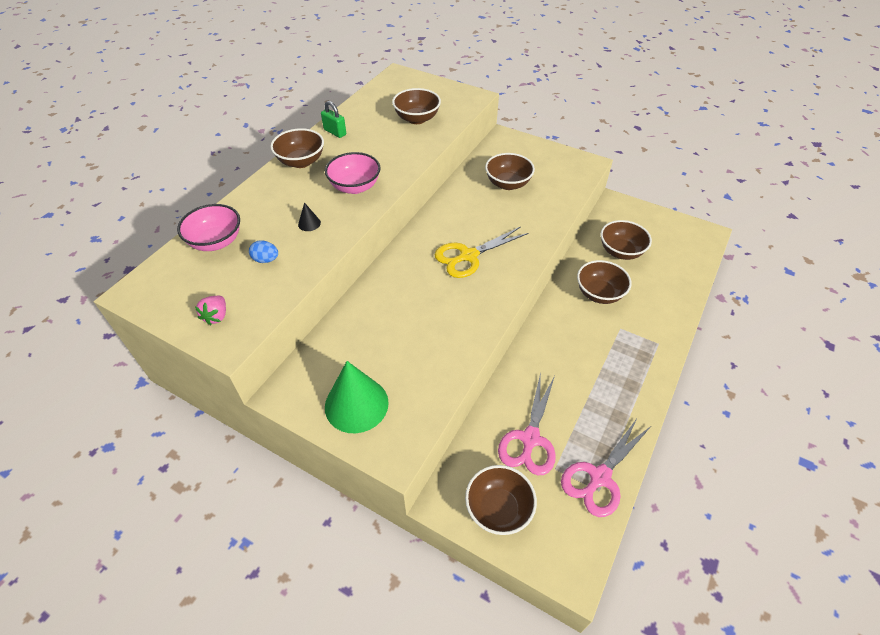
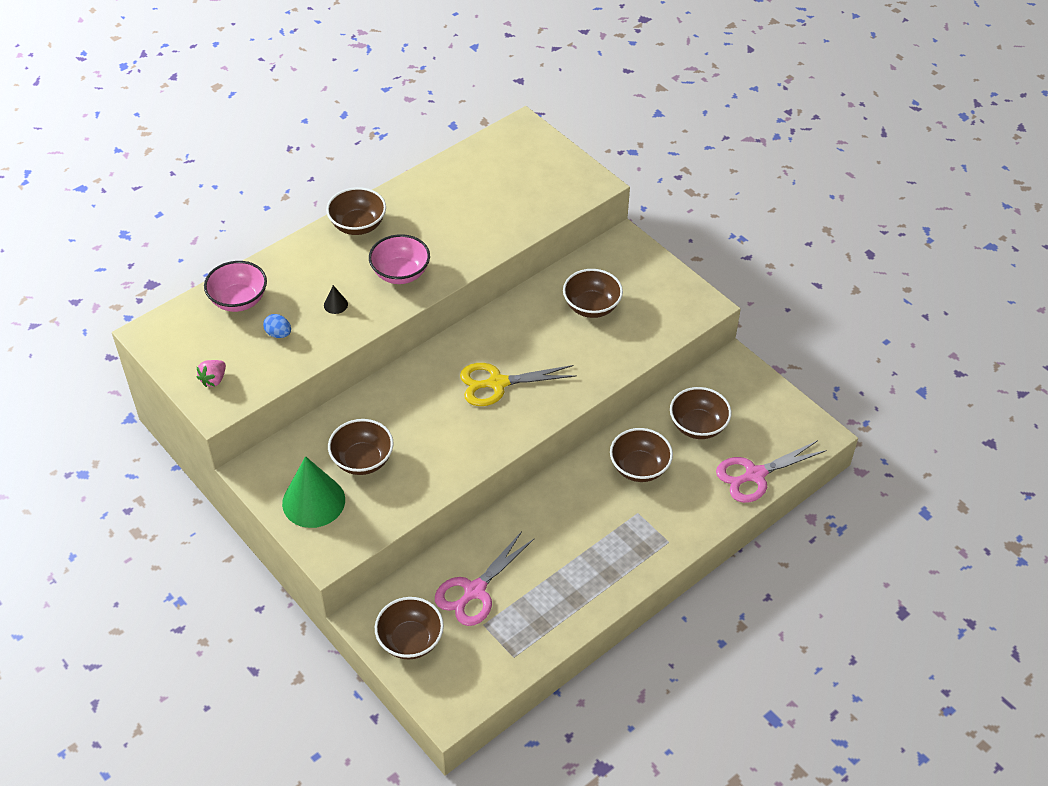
camera: 20 degrees right, 0 degrees up
(335, 132) = (410, 195): green padlock -> none
(417, 119) = (511, 200): brown bowl -> brown bowl (362, 460)
(599, 477) = (521, 646): pink scissors -> pink scissors (755, 475)

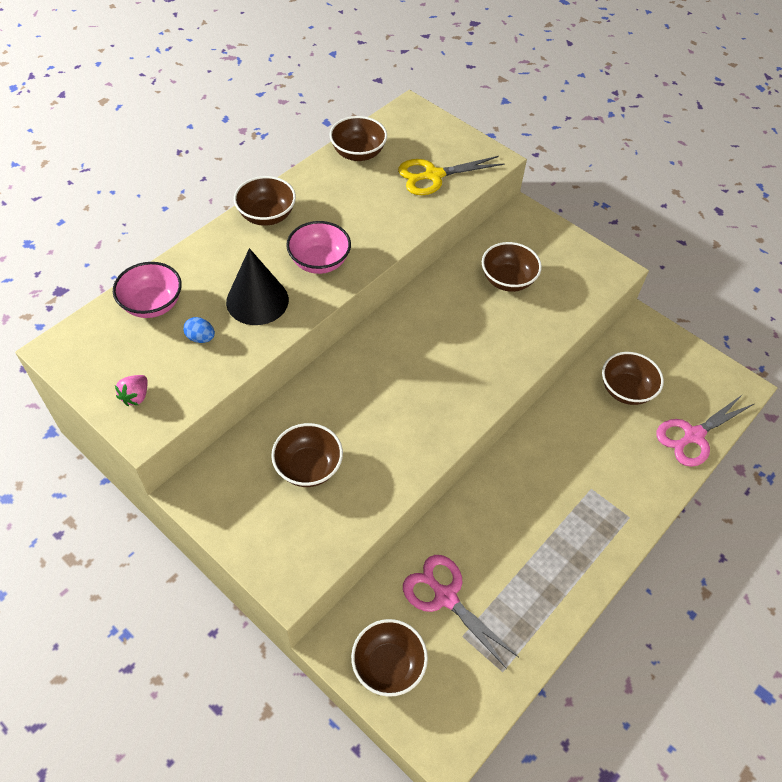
camera: 10 degrees left, 5 degrees up
(313, 501) = (263, 521): green cone -> none
(335, 304) = (257, 300): black cone -> black cone, size x2.44
(474, 591) = (445, 597): pink scissors -> pink scissors turned 105 degrees clockwise
(497, 383) = (432, 368): yellow scissors -> yellow scissors (433, 175)
(639, 468) = (581, 439): brown bowl -> brown bowl (358, 153)

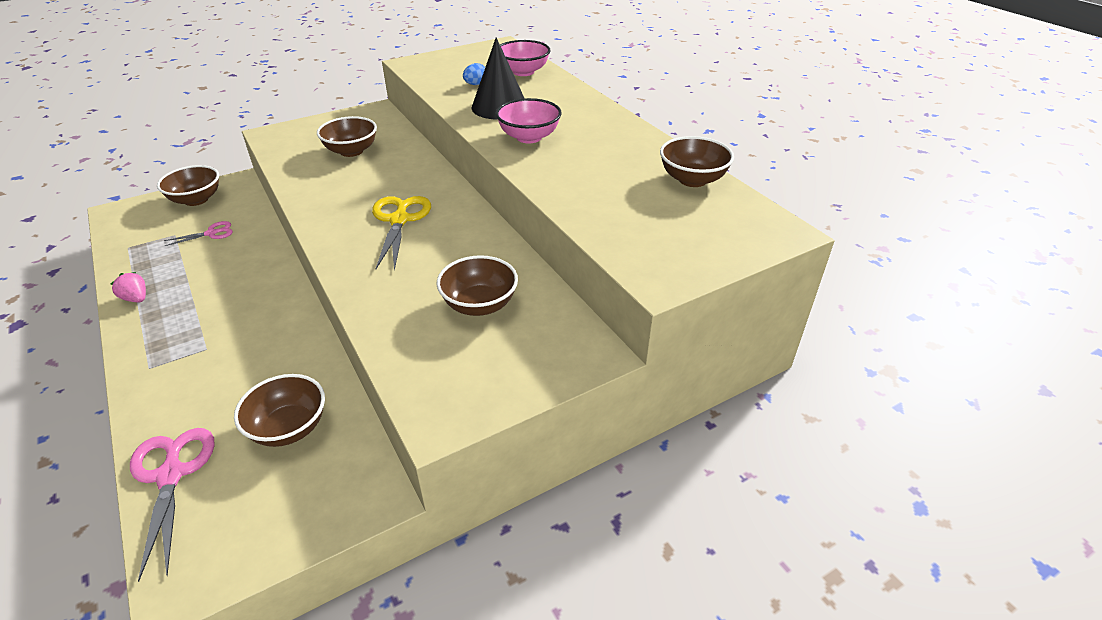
camera: 110 degrees right, 15 degrees down
(136, 396) = (439, 62): pink strawberry -> pink strawberry (136, 298)
(267, 215) = (606, 121): brown bowl -> none
(433, 175) = (636, 223): yellow scissors -> yellow scissors (399, 220)
(445, 597) = (211, 233): pink scissors -> pink scissors, size x0.56

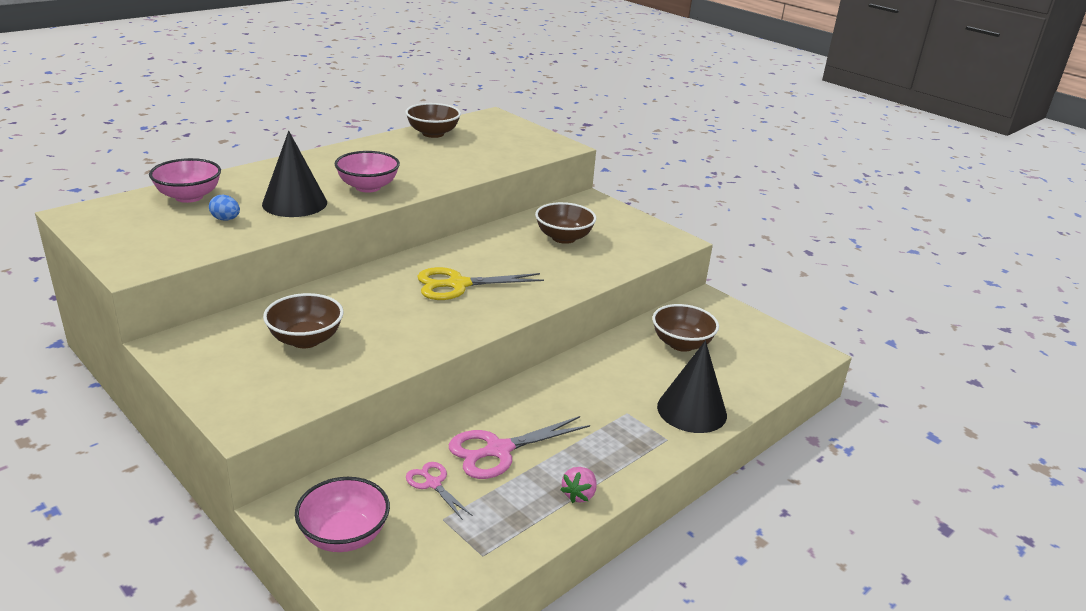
camera: 105 degrees left, 10 degrees down
(171, 400) = (691, 410): none -> black cone
(171, 475) = (751, 383): pink scissors -> pink scissors (498, 450)
(196, 200) = (344, 536): brown bowl -> pink bowl

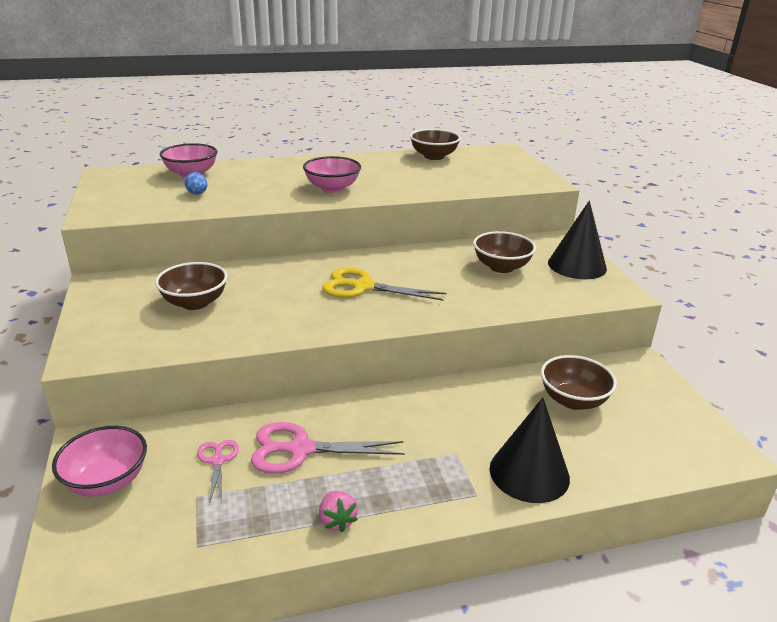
camera: 30 degrees right, 0 degrees up
(294, 203) = (261, 191): black cone -> black cone (577, 265)
(579, 495) = (337, 520): pink strawberry -> pink strawberry turned 75 degrees counterclockwise

